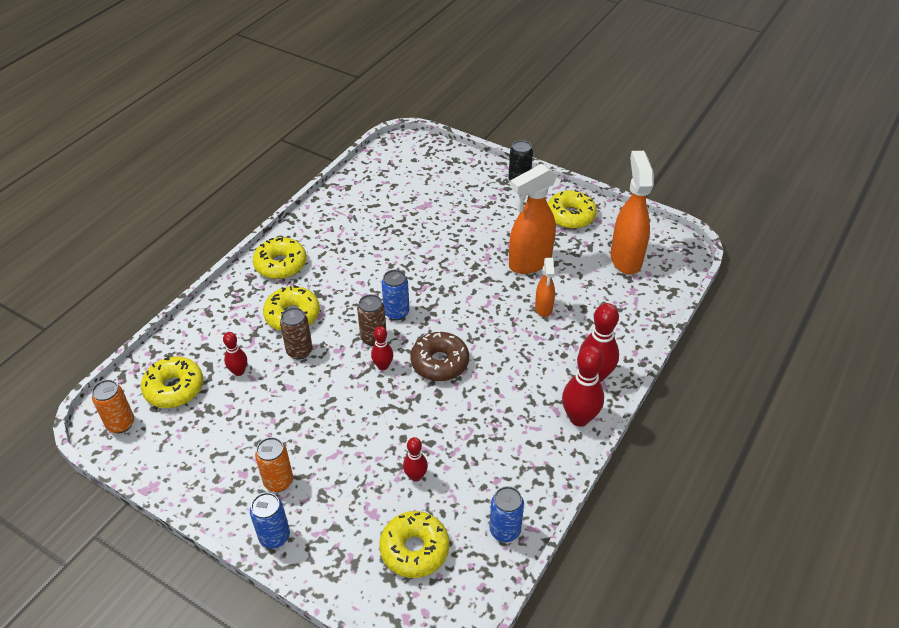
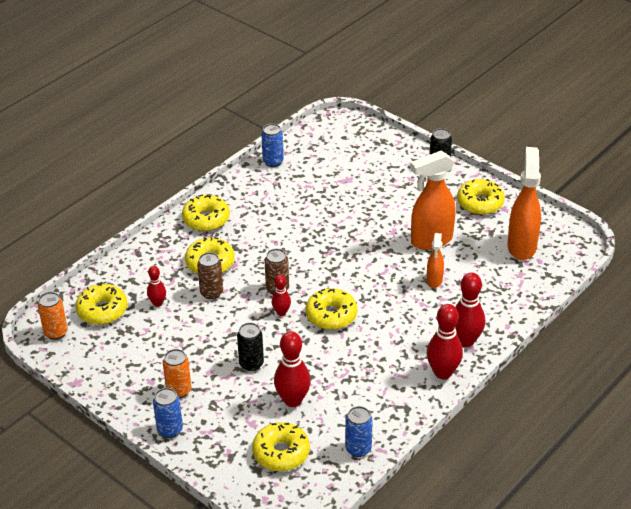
camera: 10 degrees right, 5 degrees down
(359, 435) = (251, 364): none -> black can
(396, 313) = (301, 270): blue can -> blue can (273, 162)
(415, 476) = (292, 400): red bowling pin -> red bowling pin, size x1.76
(439, 362) = (331, 315): brown donut -> yellow donut

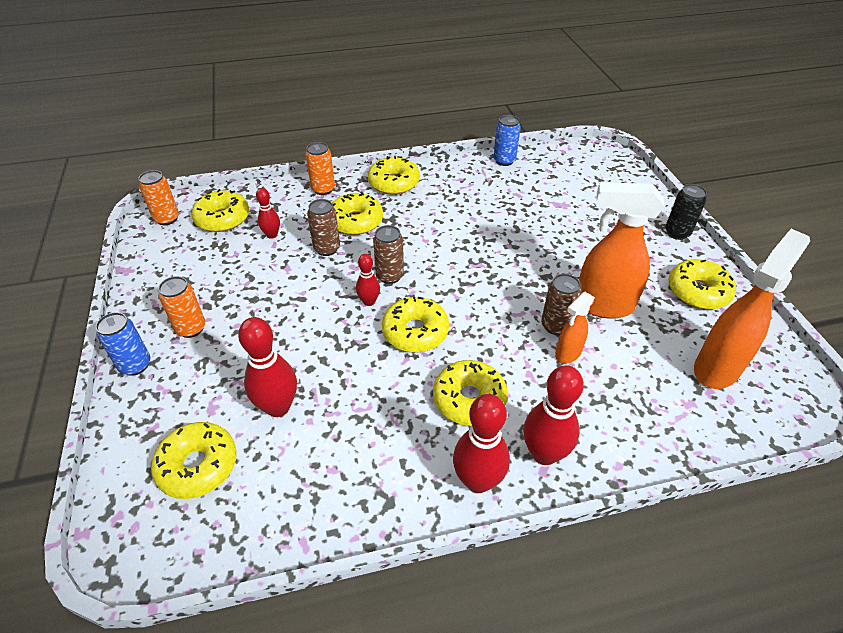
camera: 35 degrees right, 5 degrees up
(155, 250) = (323, 189): none -> orange can
(251, 364) = (283, 340): black can -> none
(358, 448) = (280, 521): blue can -> none
(400, 335) = (469, 399): none -> yellow donut
(413, 267) = (555, 326): none -> brown can

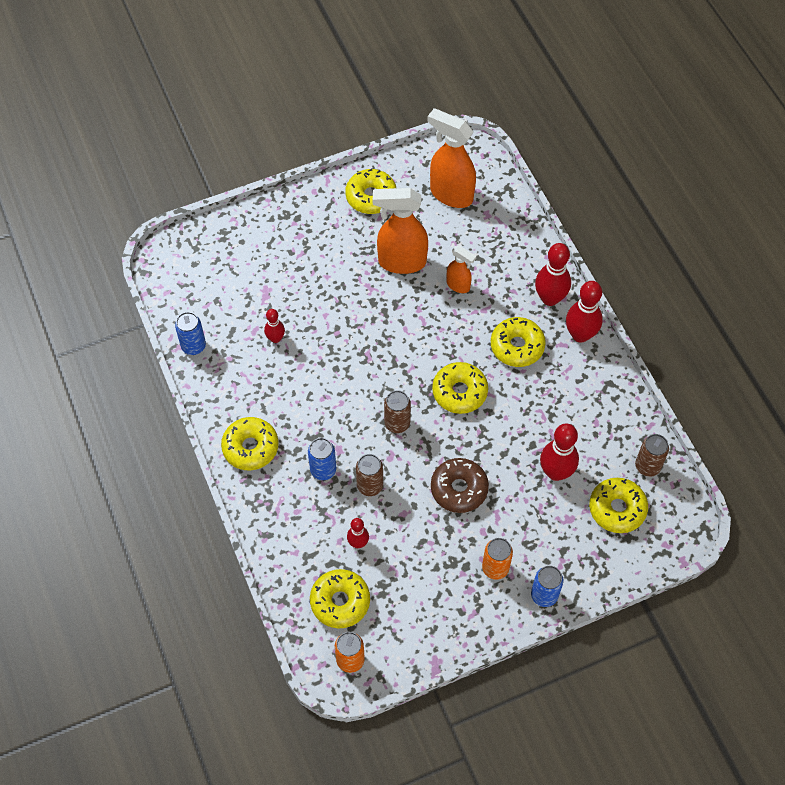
camera: 100 degrees left, 15 degrees up
(295, 313) = (459, 489): none -> brown donut
(323, 189) = (272, 515): orange can -> none
(355, 221) = (323, 470): yellow donut -> blue can
(369, 301) = (433, 433): red bowling pin -> red bowling pin (275, 338)
(555, 326) = (431, 294): brown can -> brown can (647, 466)
(602, 306) = (401, 262): orange spray bottle -> orange spray bottle turned 90 degrees clockwise
(677, 233) = (296, 203): black can -> none

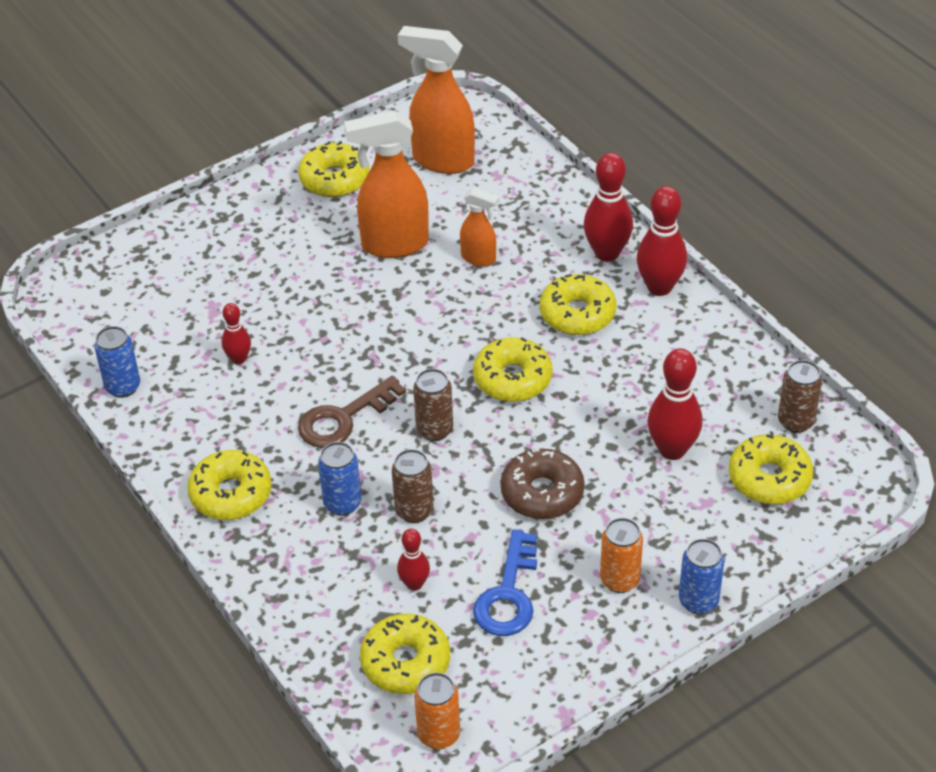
camera: 10 degrees left, 15 degrees down
(337, 402) = (343, 418): none -> brown key
(418, 564) = (508, 594): none -> blue key

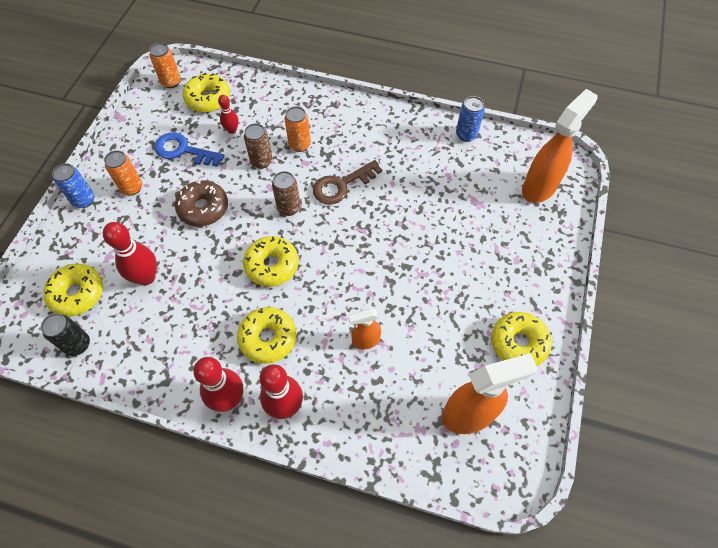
camera: 140 degrees right, 15 degrees up
(231, 494) = (356, 119): yellow donut -> none
(239, 359) = (429, 183): red bowling pin -> none
(342, 503) = (299, 145): blue can -> orange can
(343, 418) = (342, 185): brown key -> brown key turned 135 degrees counterclockwise
(394, 245) = (427, 315): orange spray bottle -> orange spray bottle (539, 187)
(508, 594) = (183, 150): blue key -> blue key turned 45 degrees counterclockwise
(795, 421) = (78, 345): brown can -> black can

